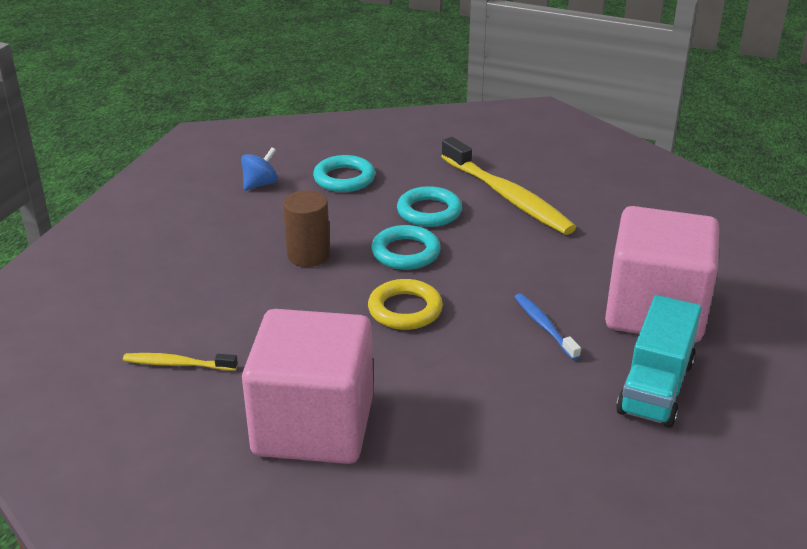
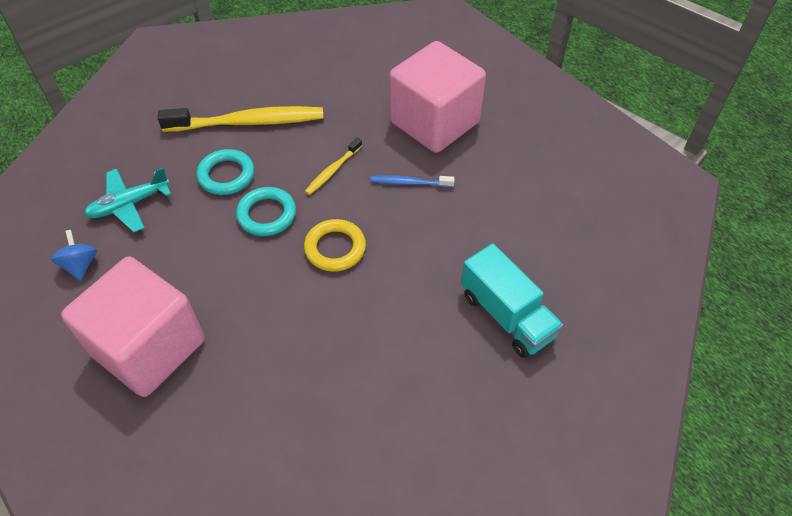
camera: 60 degrees left, 20 degrees up
(177, 364) = (292, 426): yellow toothbrush -> yellow toothbrush (333, 170)
(308, 255) = (218, 277): brown cylinder -> none
(313, 426) = (425, 362): pink cube -> pink cube (149, 347)
(344, 178) = (129, 204): turquoise ring -> turquoise plane
(655, 387) = (502, 163): turquoise truck -> turquoise truck (507, 315)

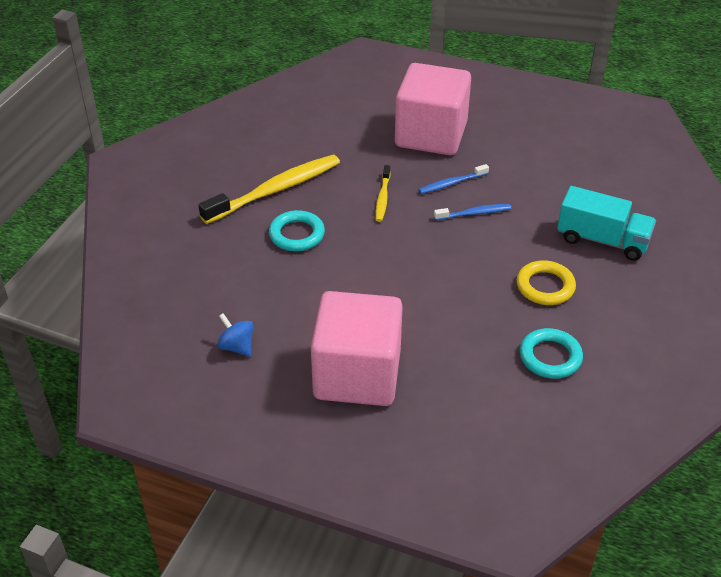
camera: 30 degrees left, 10 degrees down
(129, 204) = (233, 288): turquoise plane -> none
(267, 214) = (359, 248): turquoise ring -> turquoise ring (550, 357)
(335, 248) = (437, 249): yellow ring -> yellow ring (545, 286)
(403, 225) = (474, 213): none -> blue toothbrush

